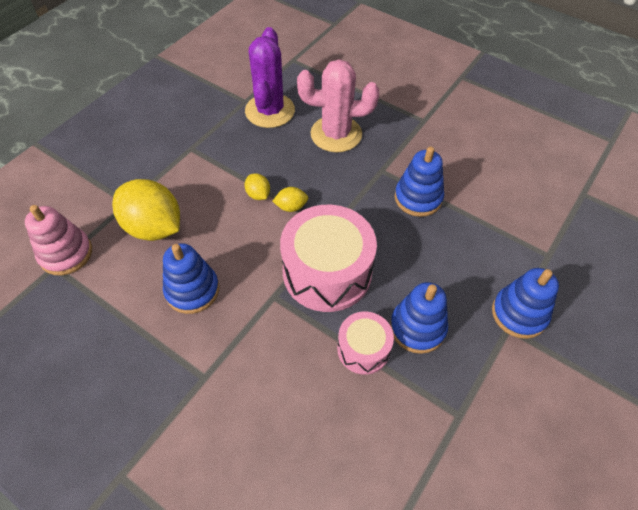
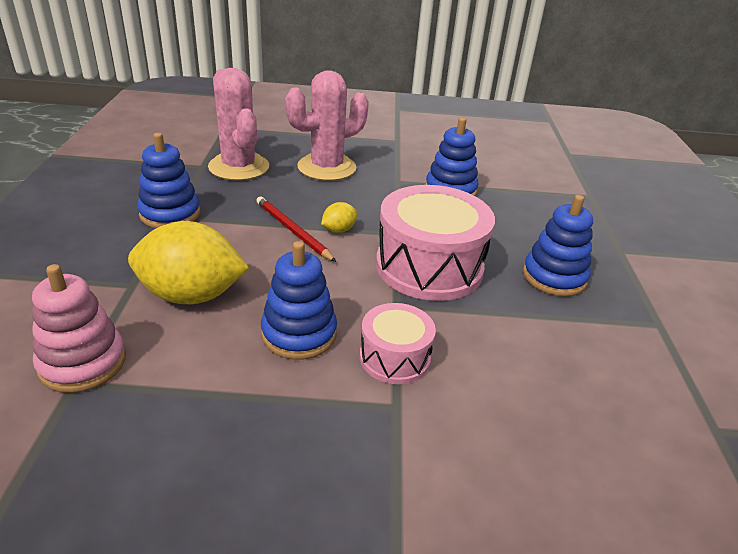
camera: 35 degrees left, 20 degrees down
(258, 194) = (293, 231): yellow lemon -> red pencil
(270, 111) = (239, 167): purple cactus -> pink cactus
(363, 349) = (528, 311): pink drum -> pink drum (394, 357)
(519, 314) = (616, 238): blue stacking toy -> blue stacking toy (170, 214)

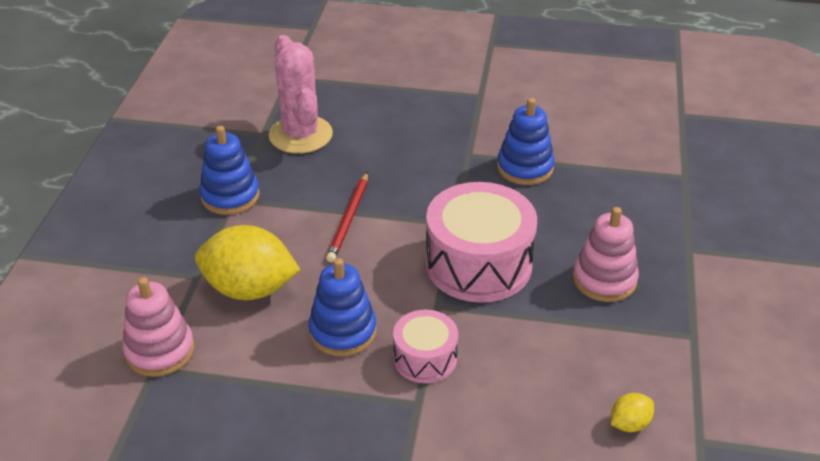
camera: 10 degrees right, 5 degrees up
(293, 231) = (349, 219): red pencil -> red pencil turned 135 degrees counterclockwise
(326, 167) = (394, 135): pink cactus -> none
(338, 230) = (395, 218): yellow lemon -> yellow lemon (629, 424)
(554, 277) = (604, 279): blue stacking toy -> pink stacking toy

